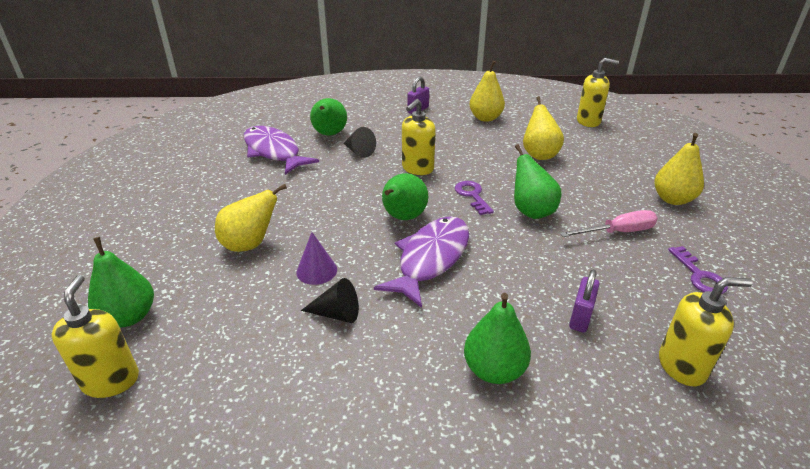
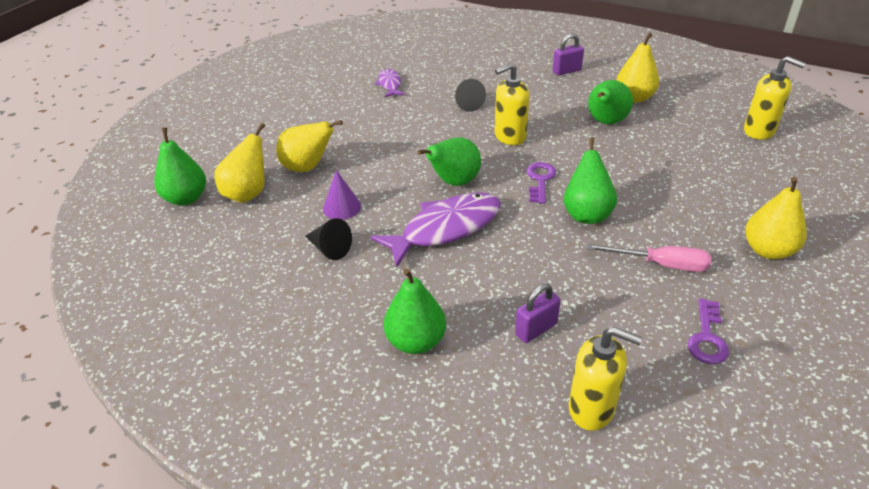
camera: 30 degrees right, 5 degrees up
(111, 380) = (147, 241): yellow soap dispenser -> none
(274, 152) = (390, 84): purple fish -> purple fish, size x0.51
(329, 134) = (454, 78): green pear -> green pear (605, 122)
(539, 155) = (656, 155): yellow pear -> yellow pear (248, 194)

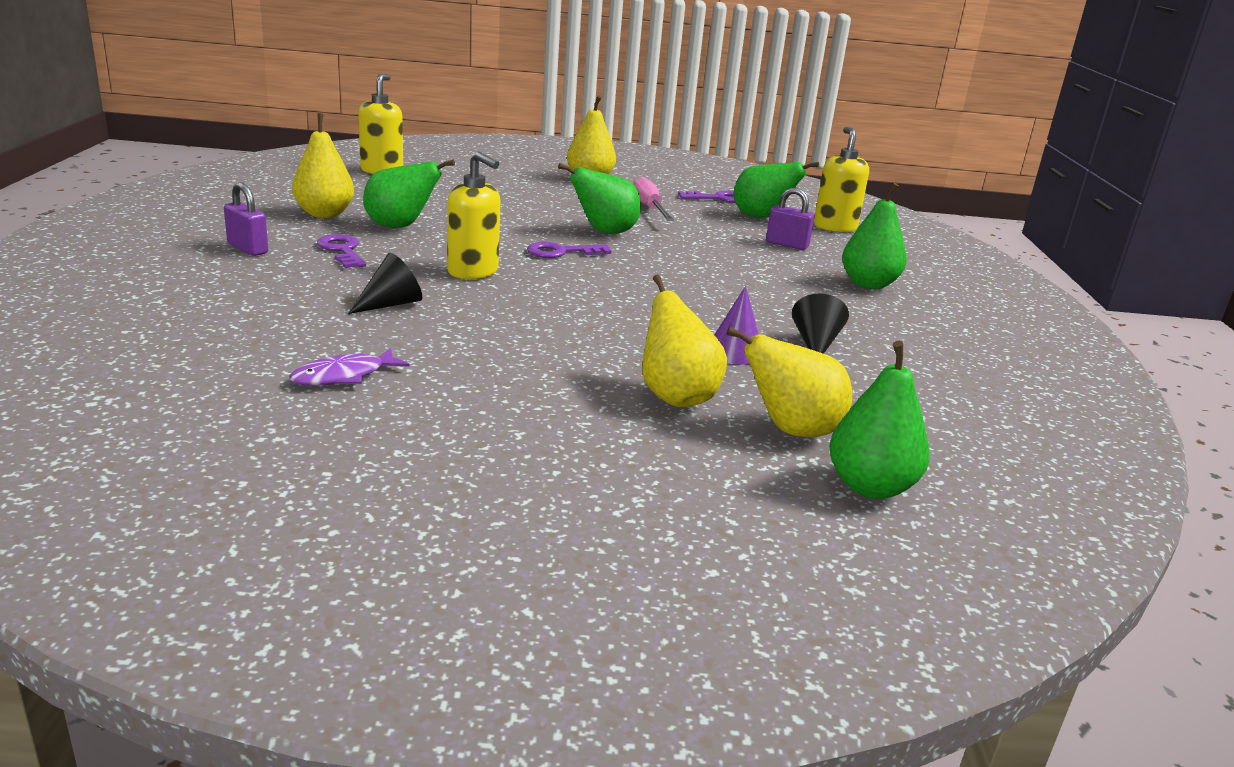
camera: 120 degrees left, 15 degrees down
(445, 229) = (702, 288): purple fish -> none
(454, 182) = (609, 293): green pear -> green pear (761, 217)
(558, 97) = (342, 250): none -> purple key

